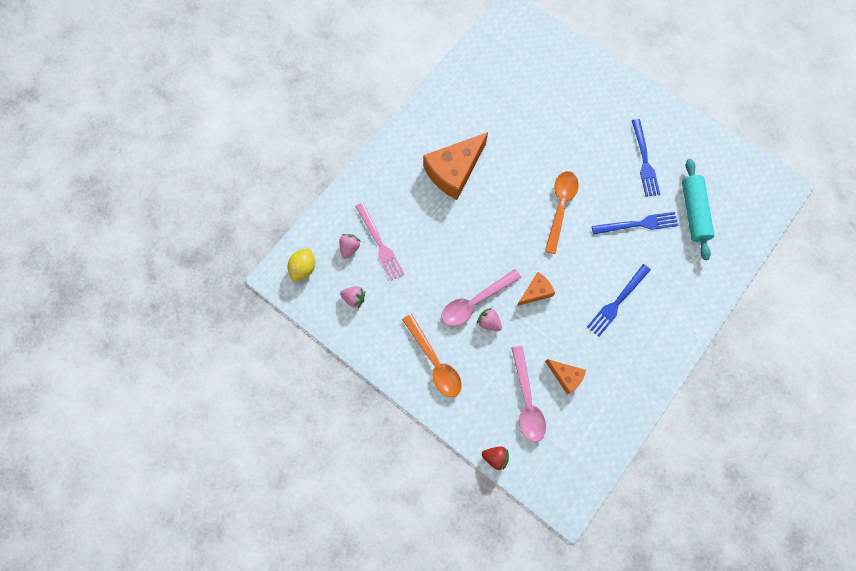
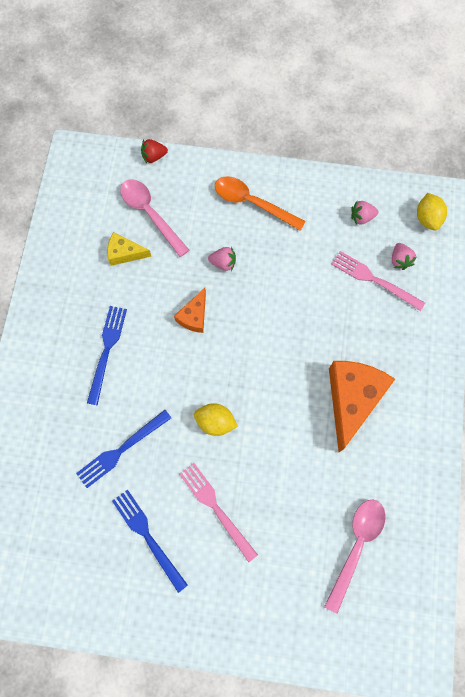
camera: 150 degrees right, 0 degrees up
(475, 302) = (247, 275): pink spoon -> pink spoon (356, 546)
(560, 207) = (215, 422): orange spoon -> yellow lemon
(565, 376) = (125, 253): orange cheese -> yellow cheese
(589, 154) = (216, 508): none -> pink fork
(693, 212) = (65, 500): turquoise rolling pin -> none

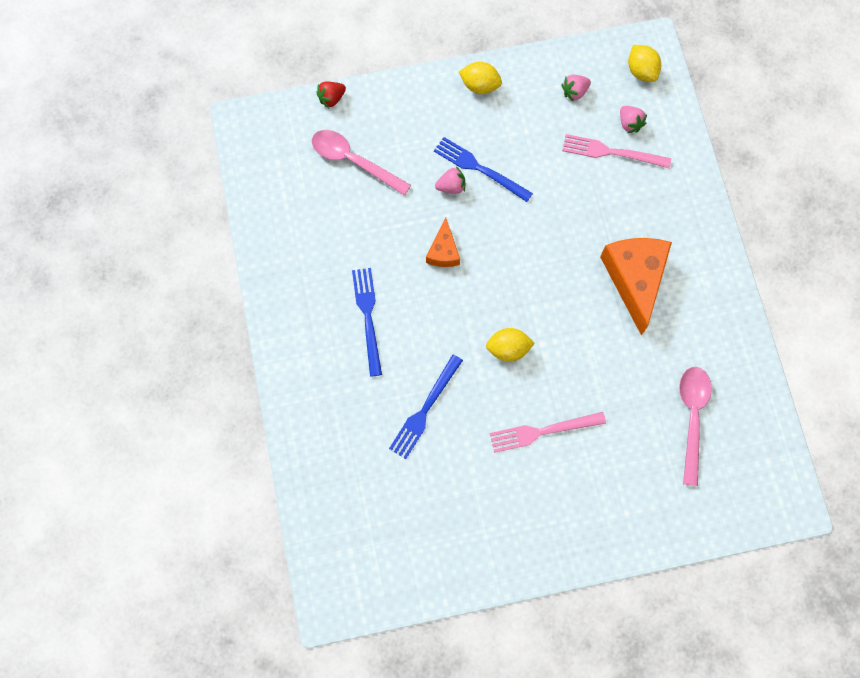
camera: 20 degrees left, 0 degrees up
(125, 253) = (344, 211): yellow cheese -> none
(148, 536) = (486, 482): blue fork -> blue fork (479, 168)
(216, 508) = (542, 431): pink fork -> pink fork turned 45 degrees counterclockwise
(252, 203) = (456, 114): orange spoon -> none
(282, 186) = (480, 85): none -> yellow lemon

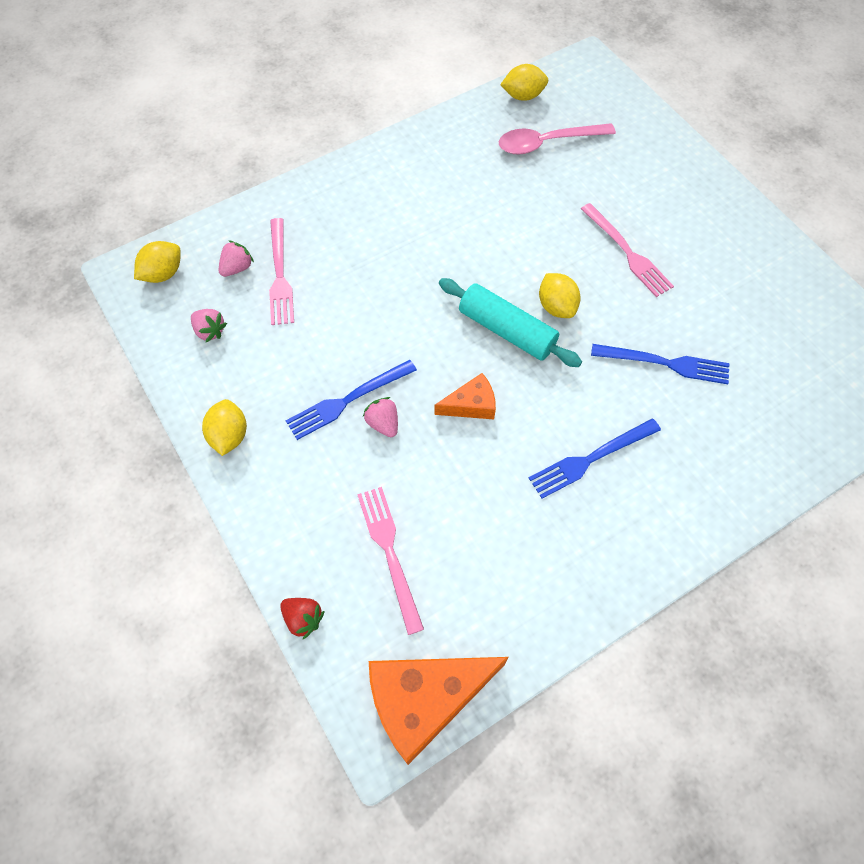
camera: 110 degrees left, 10 degrees down
(354, 161) = (389, 552): pink spoon -> pink fork
(479, 168) = (347, 400): blue fork -> blue fork turned 45 degrees clockwise
(499, 302) = (507, 330): none -> turquoise rolling pin
(635, 279) = (425, 218): orange cheese -> orange cheese (425, 700)
(760, 420) = (523, 96): none -> yellow lemon

